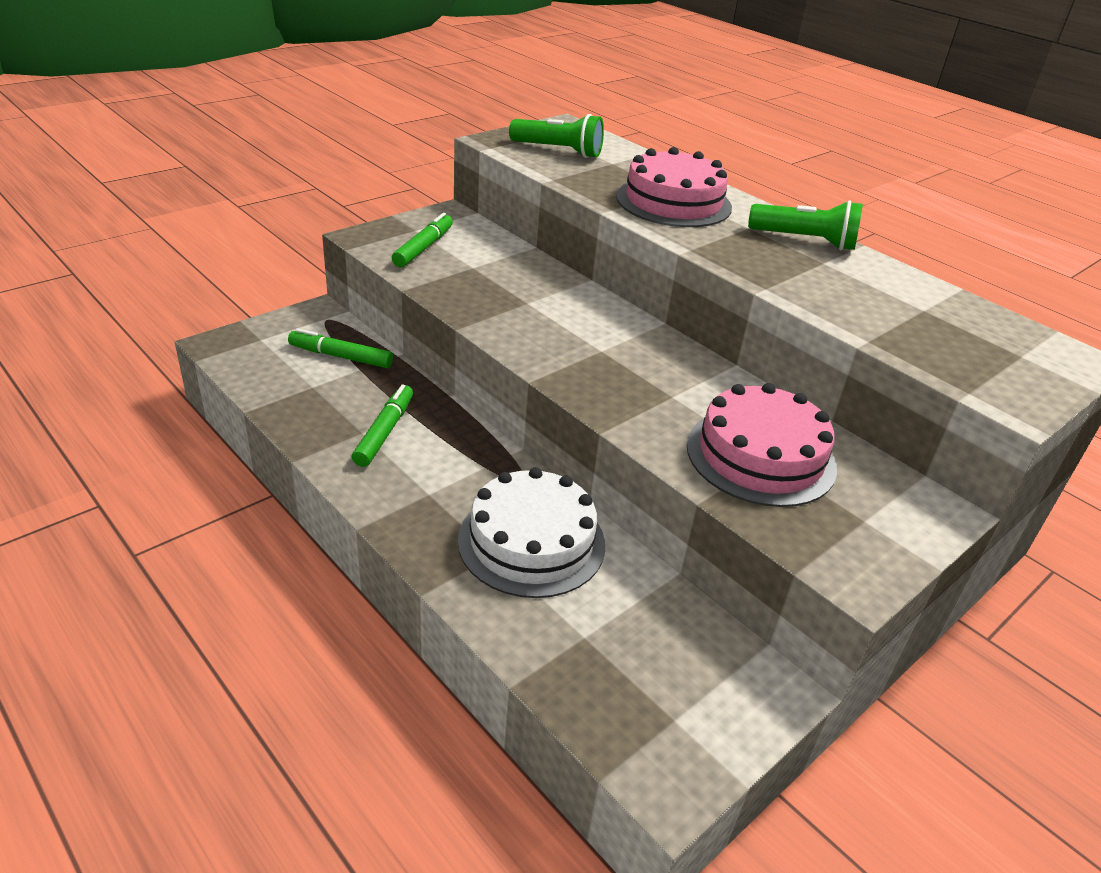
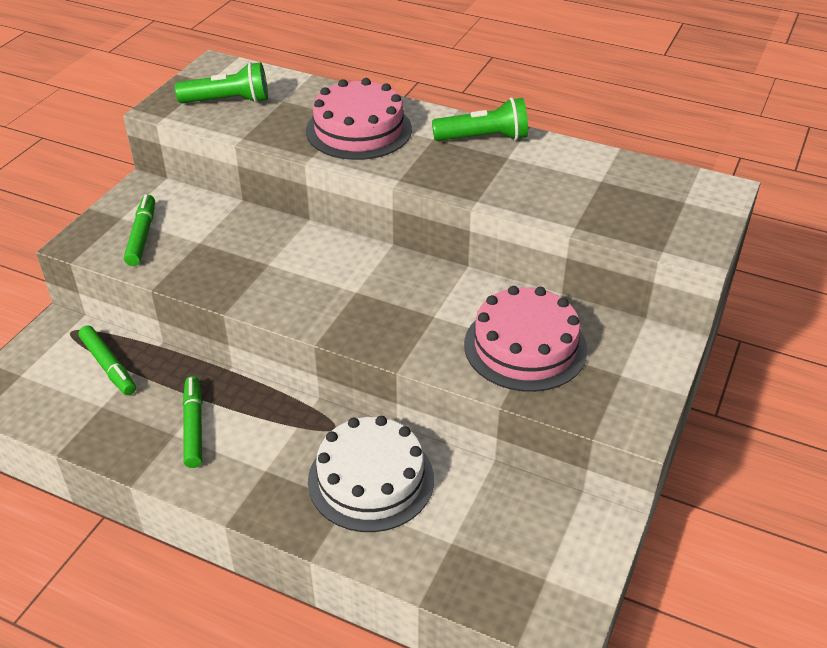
camera: 20 degrees left, 5 degrees up
(341, 356) = (108, 366): green marker -> green marker turned 120 degrees counterclockwise

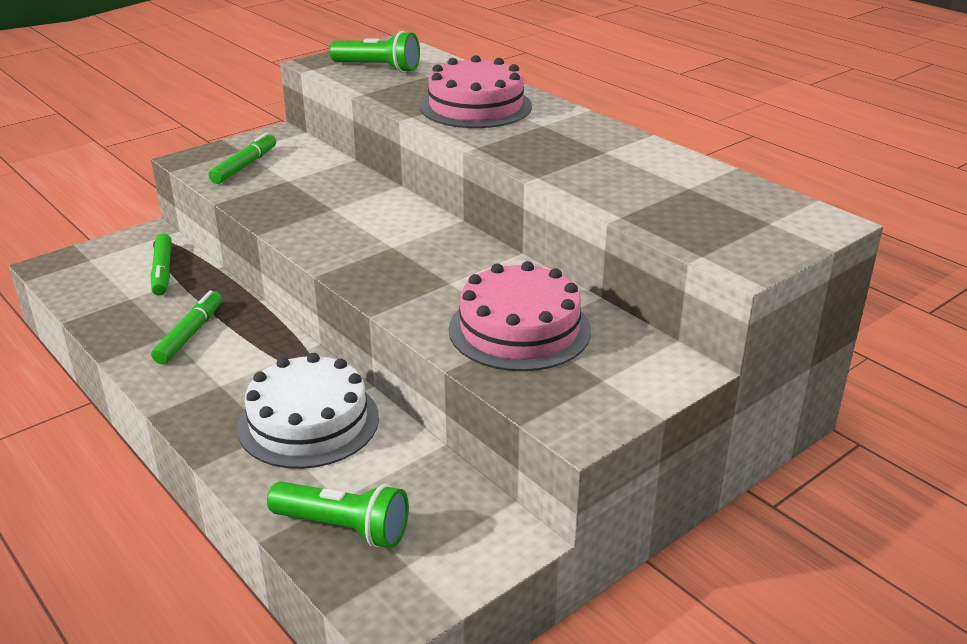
camera: 25 degrees right, 10 degrees down
(484, 138) = (594, 134): green flashlight -> green flashlight (344, 528)

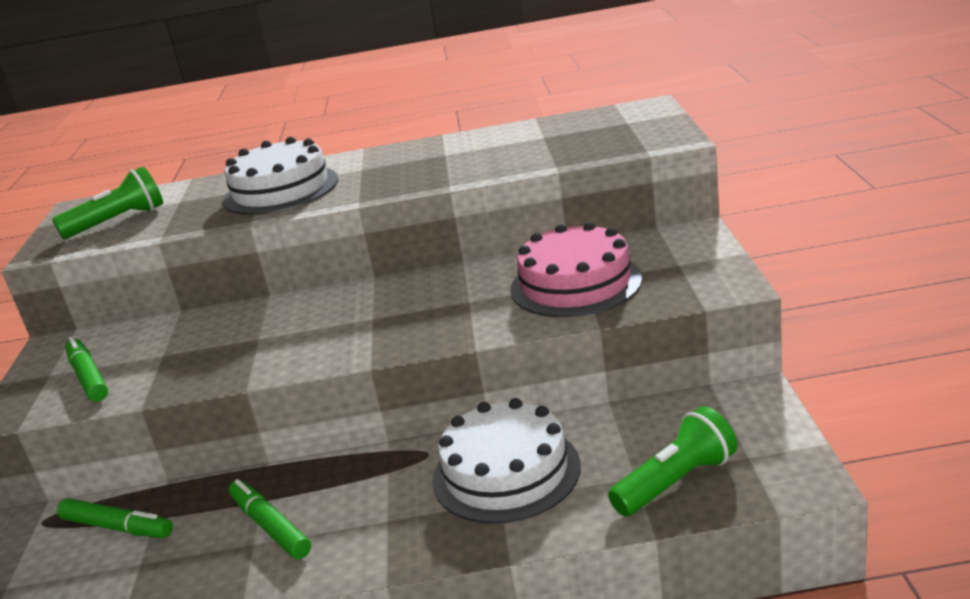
camera: 50 degrees left, 5 degrees down
(476, 106) = (281, 190): pink cake -> white cake

